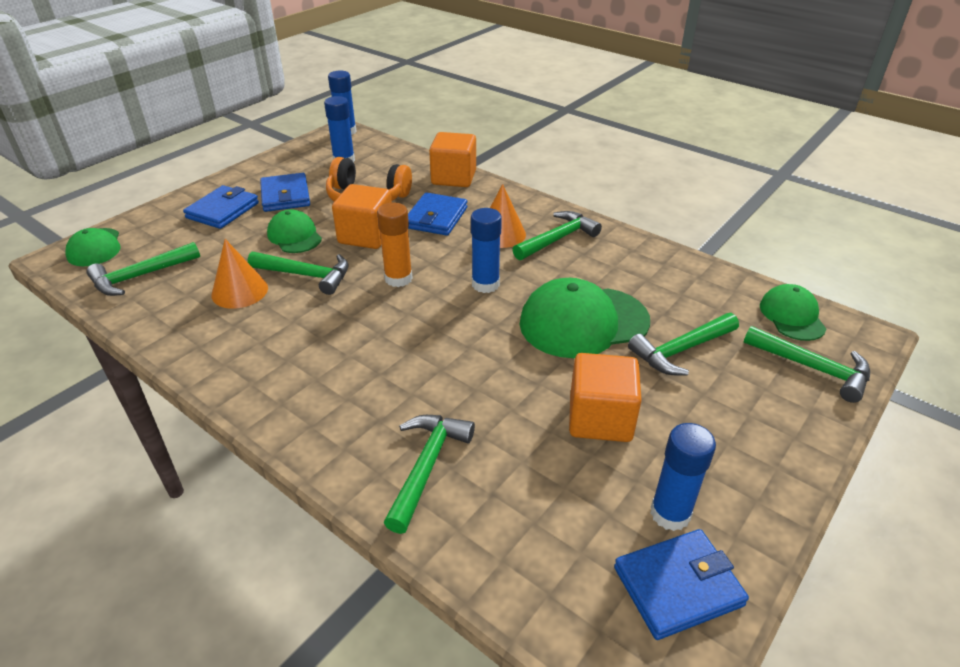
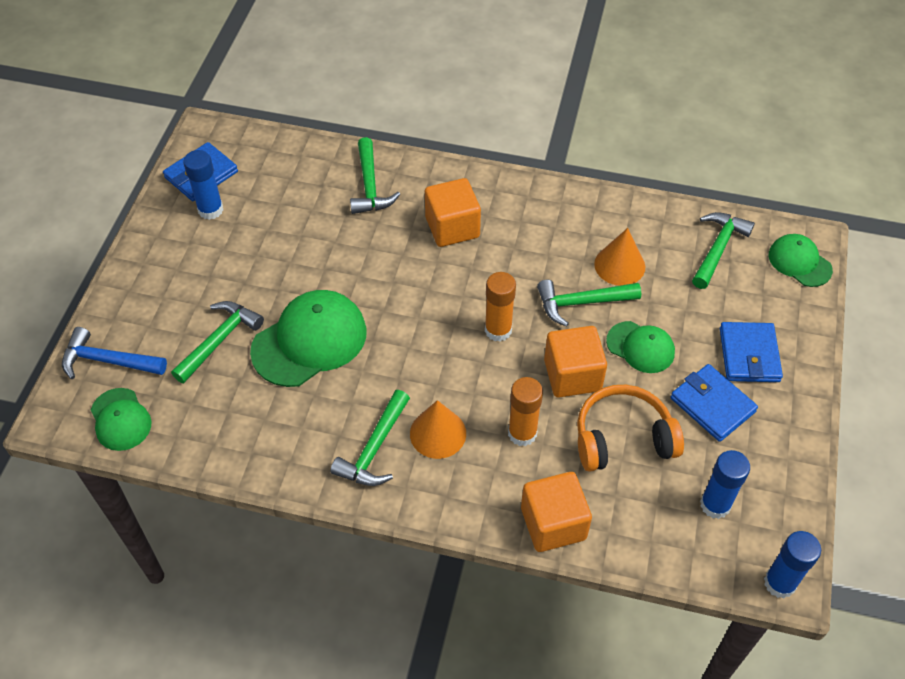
camera: 155 degrees right, 15 degrees up
(436, 218) = (522, 433): blue wallet -> orange glue stick
(485, 284) = (415, 353): blue glue stick -> none
(600, 418) = (270, 256): orange cube -> orange cube (452, 227)
(813, 368) = (108, 361): green hammer -> blue hammer

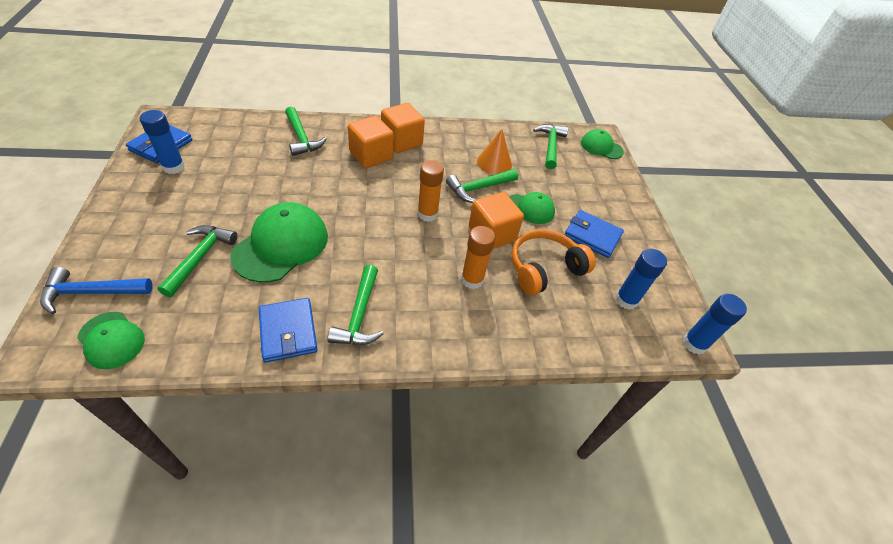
camera: 25 degrees left, 5 degrees down
(438, 433) = (407, 293): orange cone -> none
(553, 523) = (521, 340): orange cube -> orange cube (402, 141)
(749, 355) = (599, 202): blue wallet -> blue wallet (288, 331)

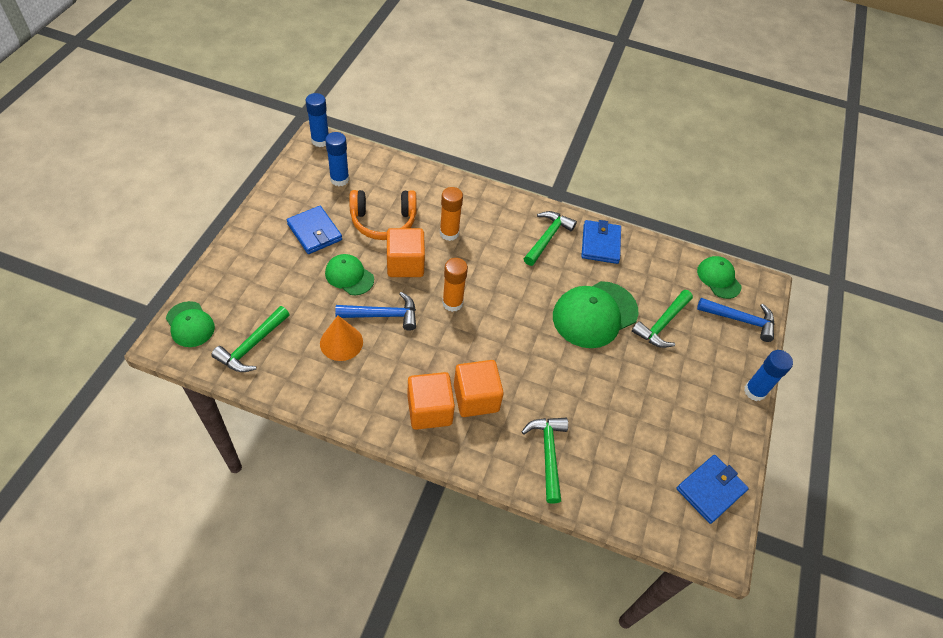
camera: 155 degrees left, 5 degrees up
(174, 167) = (693, 446): blue glue stick -> blue glue stick (754, 391)
(478, 188) = (383, 315): green hammer -> blue hammer

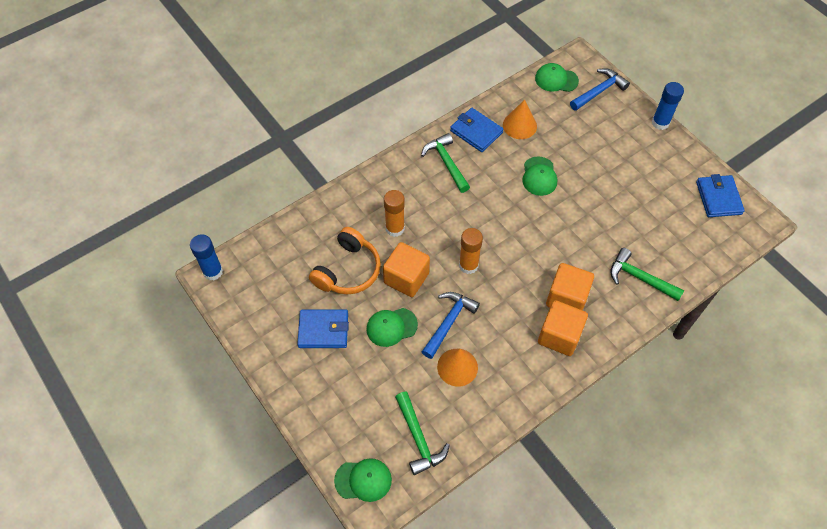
camera: 50 degrees left, 5 degrees up
(339, 179) = (274, 280): blue glue stick -> none
(595, 314) = (539, 176): green cap -> green cap, size x0.58
(638, 273) = (519, 125): none -> orange cone
(662, 324) = (574, 140): green hammer -> none

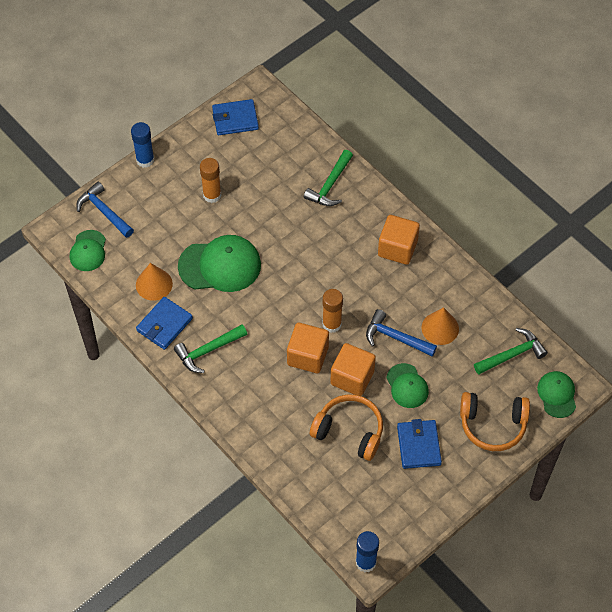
camera: 95 degrees left, 0 degrees up
(336, 405) = (492, 425): none -> orange headphones
(395, 228) = (295, 393): orange glue stick -> orange glue stick (212, 195)
(539, 176) = (220, 265): green cap -> green cap, size x1.73
(566, 298) = (358, 242): orange cube -> orange cube (307, 356)

